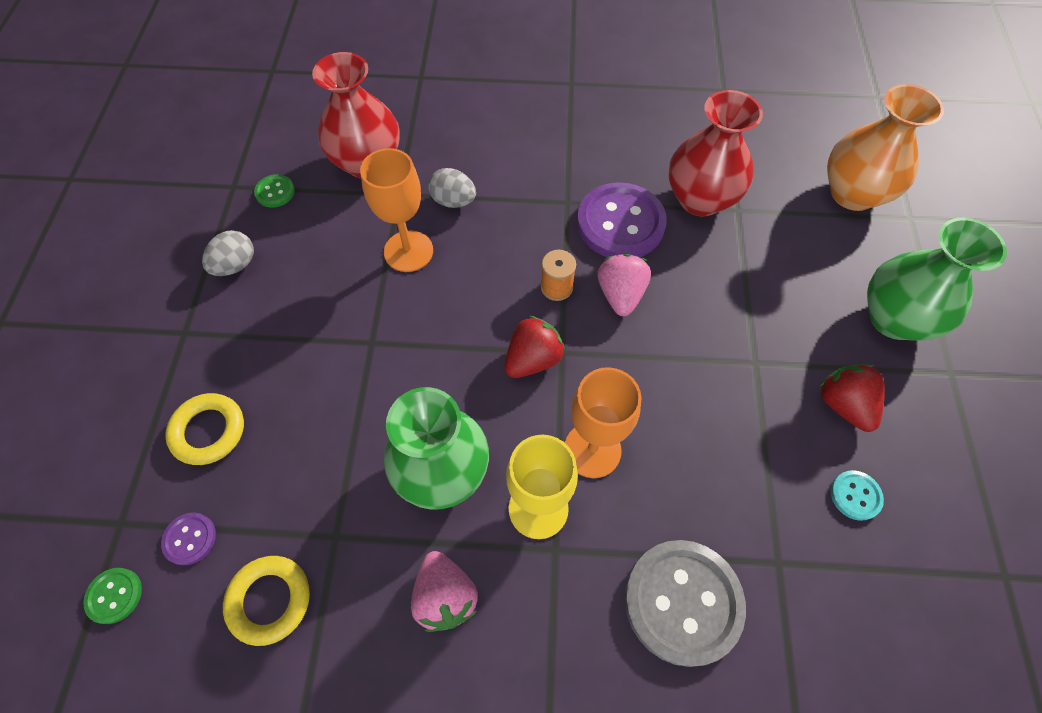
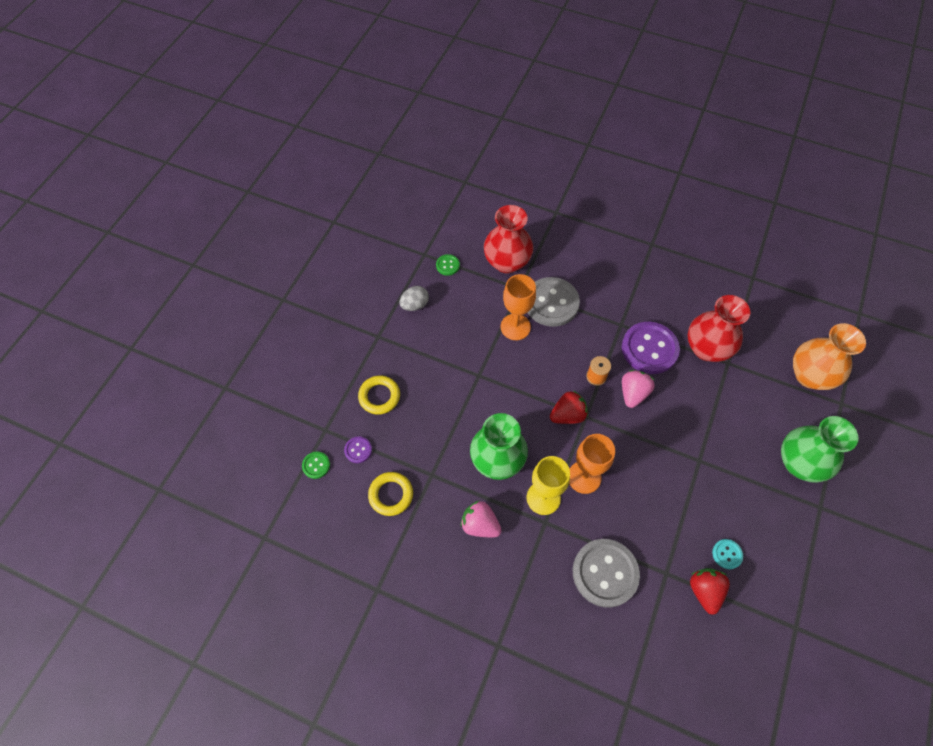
camera: 20 degrees right, 0 degrees up
(445, 596) = (480, 525): pink strawberry -> pink strawberry turned 120 degrees clockwise
(453, 201) = (551, 303): grey egg -> grey button
(843, 404) = (743, 502): red strawberry -> red strawberry (704, 591)

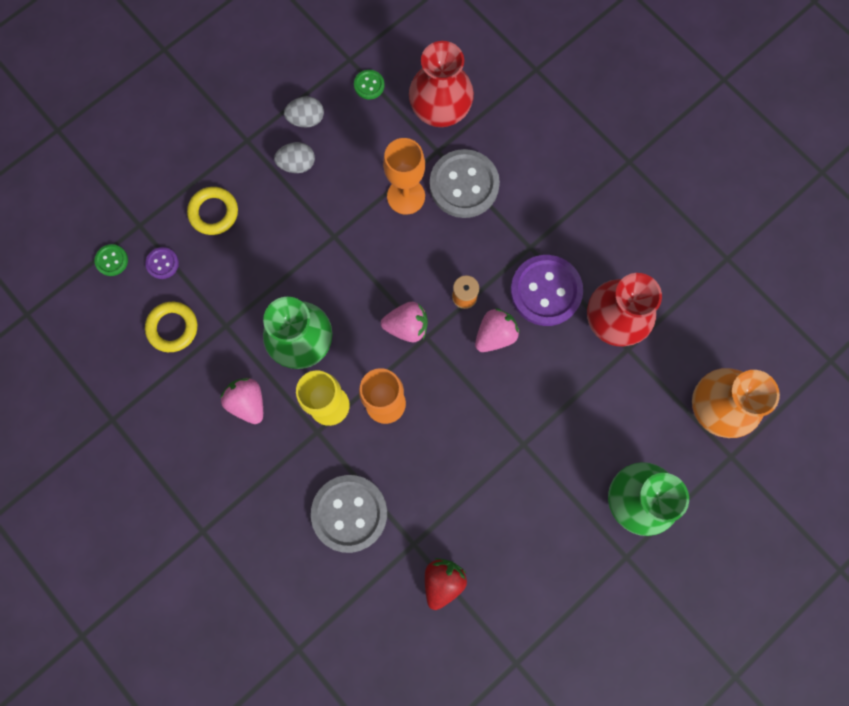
camera: 25 degrees right, 15 degrees up
(424, 337) = (297, 164): none -> grey egg
(567, 415) = (407, 326): red strawberry -> pink strawberry
(727, 554) = (490, 556): turquoise button -> none

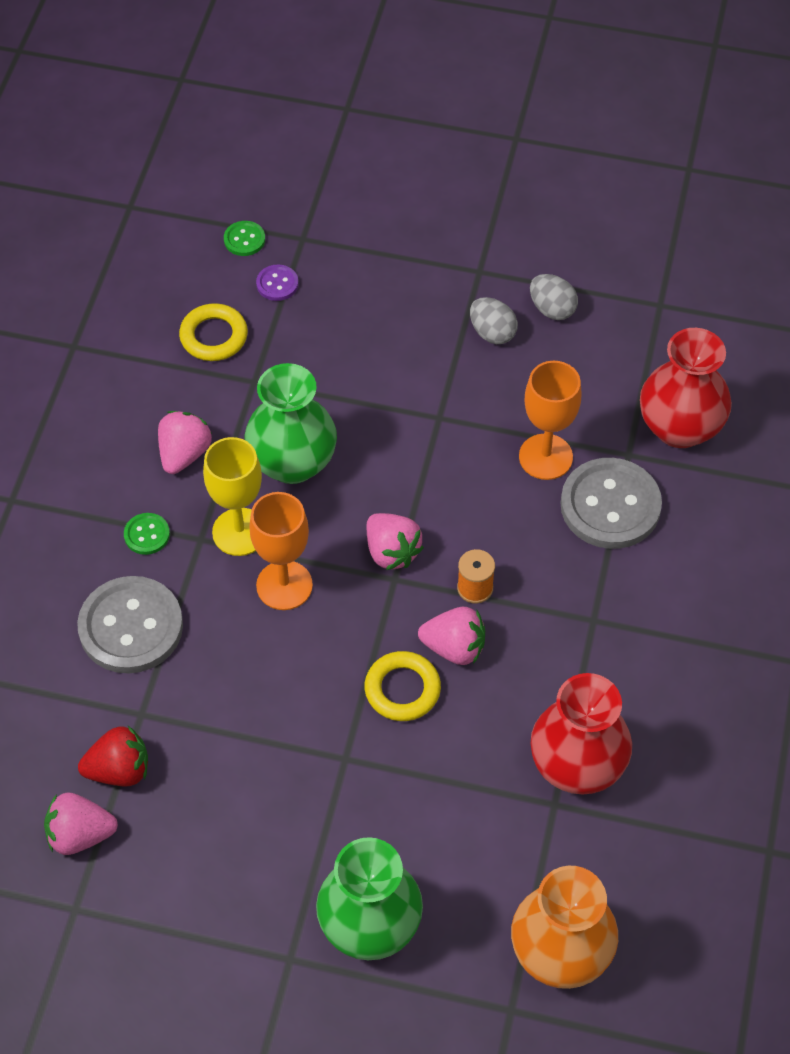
camera: 55 degrees right, 20 degrees down
(214, 212) = (371, 293): yellow ring -> yellow ring (402, 689)
(369, 85) = (646, 341): green button -> green button (147, 535)
(470, 631) = (80, 834): none -> pink strawberry
(545, 291) = (552, 669): purple button -> none

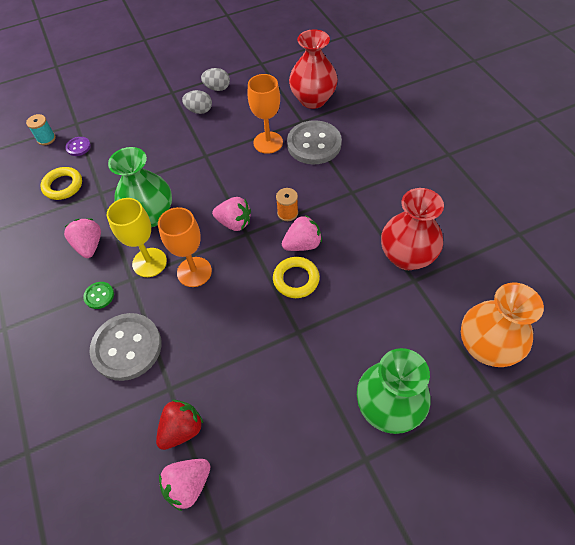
camera: 35 degrees left, 0 degrees up
(244, 239) = (46, 139): green button -> turquoise spool

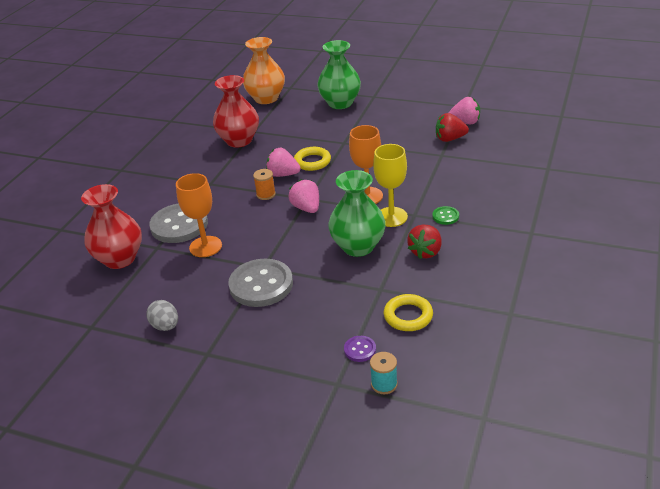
camera: 135 degrees left, 20 degrees down
(89, 245) = (425, 252): pink strawberry -> red strawberry
(127, 347) = (450, 182): grey button -> grey button (261, 285)
(199, 110) = (212, 312): grey egg -> none

